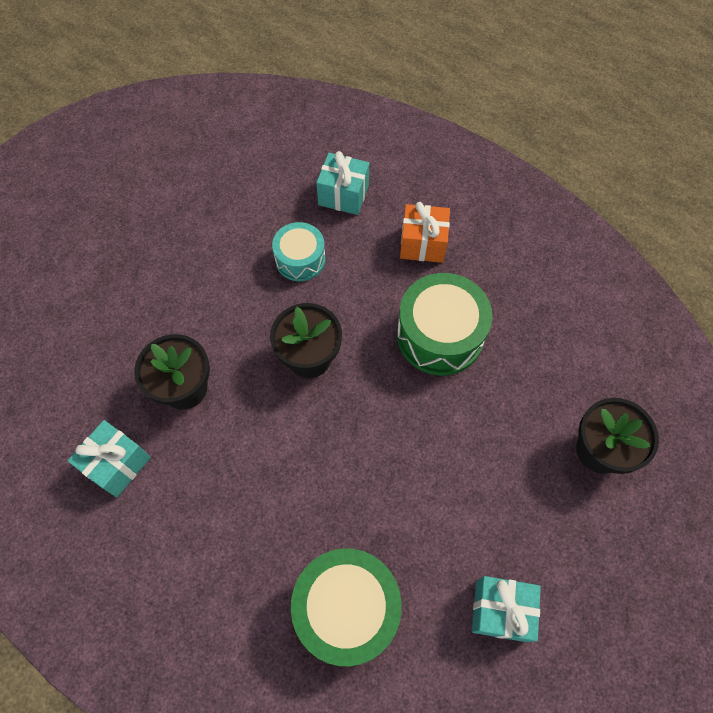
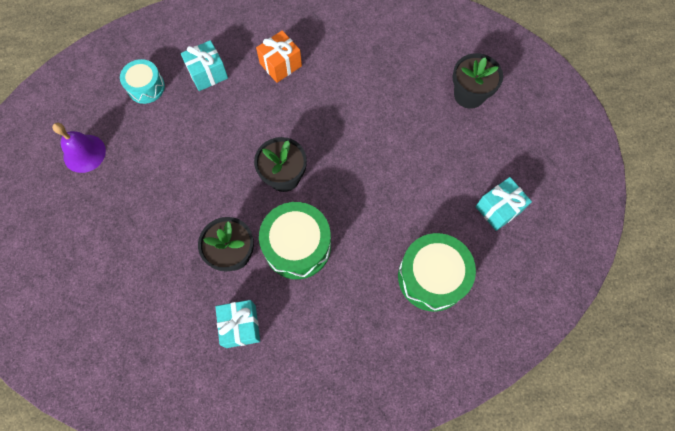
camera: 45 degrees left, 5 degrees up
(163, 178) = (84, 153): none -> purple bell
(300, 259) = (222, 129): turquoise drum -> turquoise drum (146, 87)
(440, 335) = (339, 105): green drum -> green drum (297, 246)

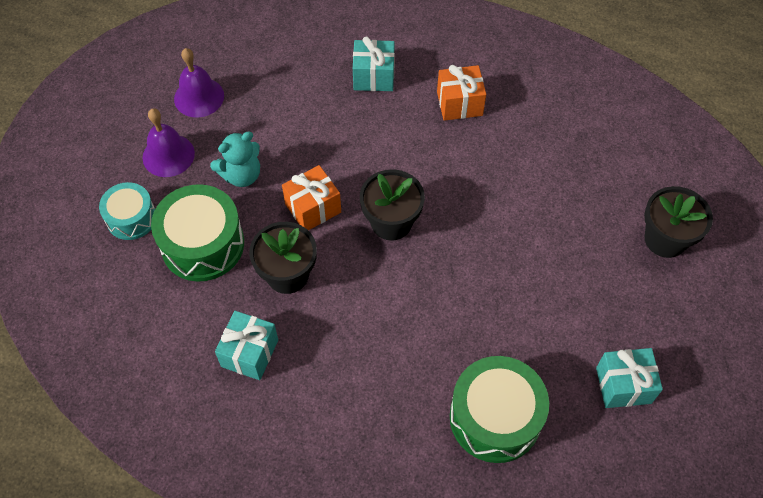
camera: 30 degrees right, 10 degrees down
(88, 210) = (168, 155): none -> purple bell
(146, 87) = (301, 61): turquoise drum -> turquoise drum (131, 218)
(154, 197) = (241, 175): none -> turquoise teddy bear
(222, 195) = (313, 208): none -> orange gift
(297, 246) = (361, 302): green drum -> green drum (202, 244)

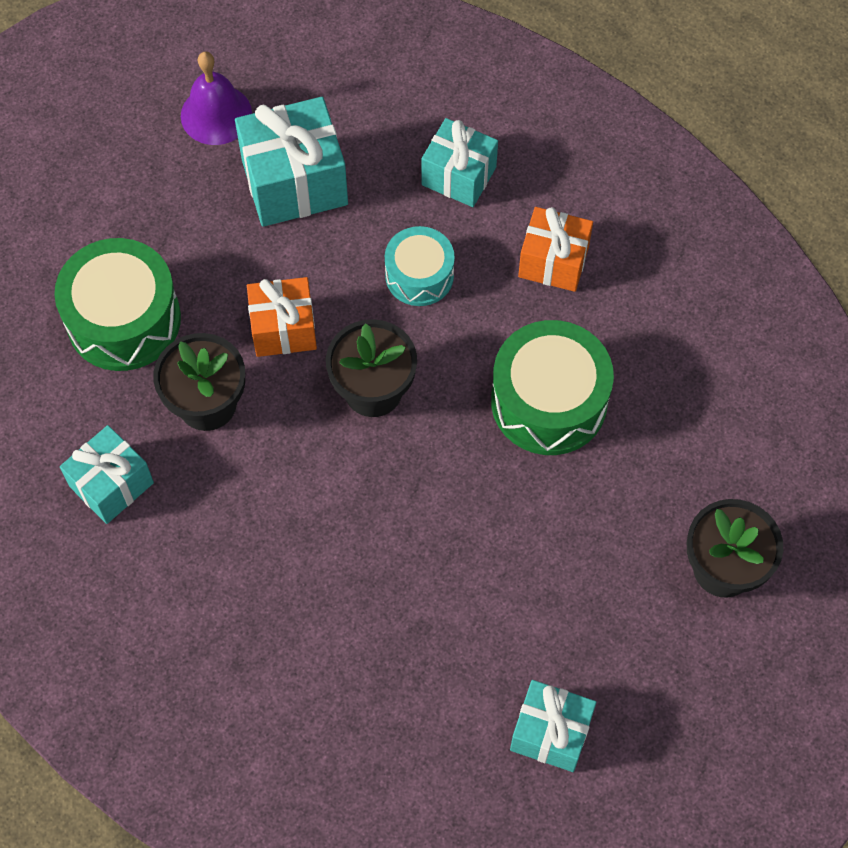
camera: 25 degrees right, 5 degrees up
(131, 218) = (54, 248): turquoise drum -> turquoise drum (419, 275)
(168, 155) = (139, 181): purple bell -> none
(241, 175) = (216, 246): turquoise teddy bear -> none
(272, 118) = (294, 182): none -> turquoise gift
(495, 418) = (365, 699): green drum -> green drum (549, 401)

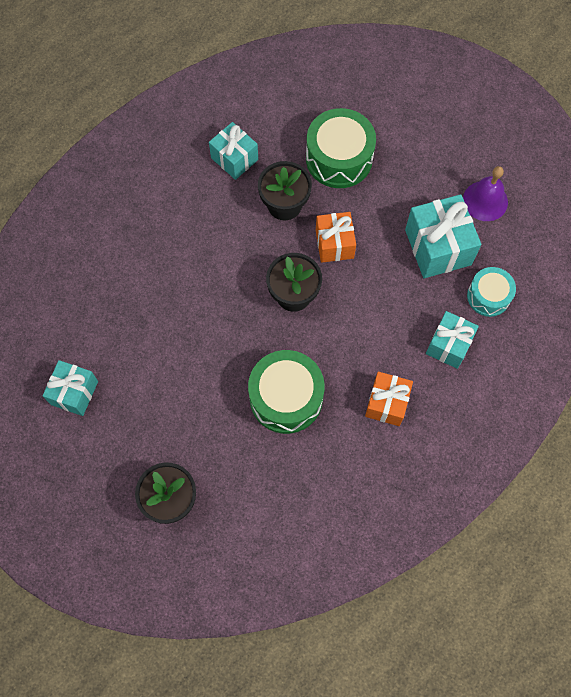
camera: 90 degrees right, 5 degrees up
(419, 275) = (374, 321): turquoise drum -> turquoise drum (488, 296)

